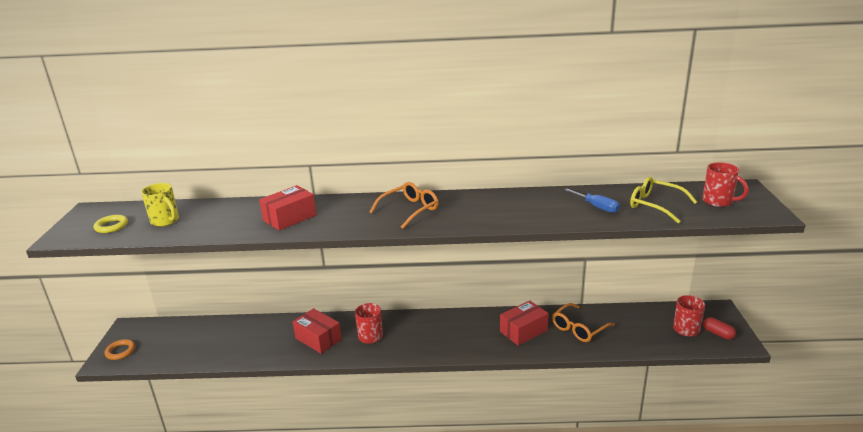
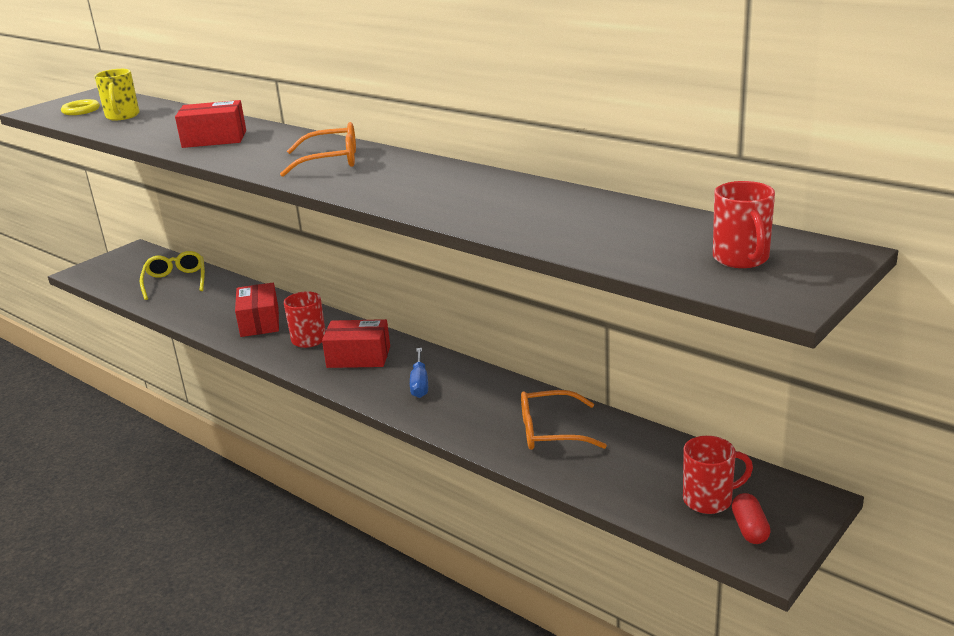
camera: 40 degrees right, 0 degrees up
(120, 351) = (101, 268): orange ring -> none
(523, 331) = (477, 404): red box -> red box (358, 357)
(597, 207) = (544, 216): blue screwdriver -> blue screwdriver (419, 384)
(656, 205) = (630, 236): yellow glasses -> yellow glasses (175, 281)

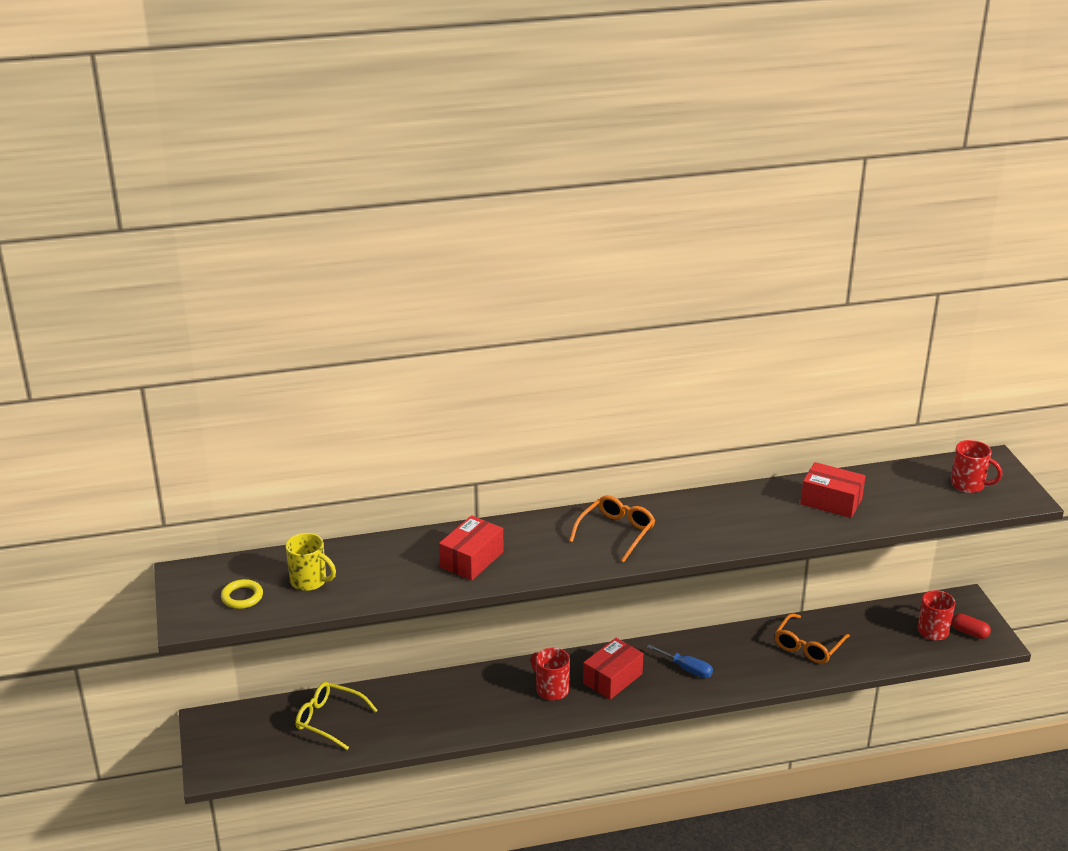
camera: 55 degrees left, 5 degrees up
(260, 322) = (486, 702): red box -> red box (831, 501)

